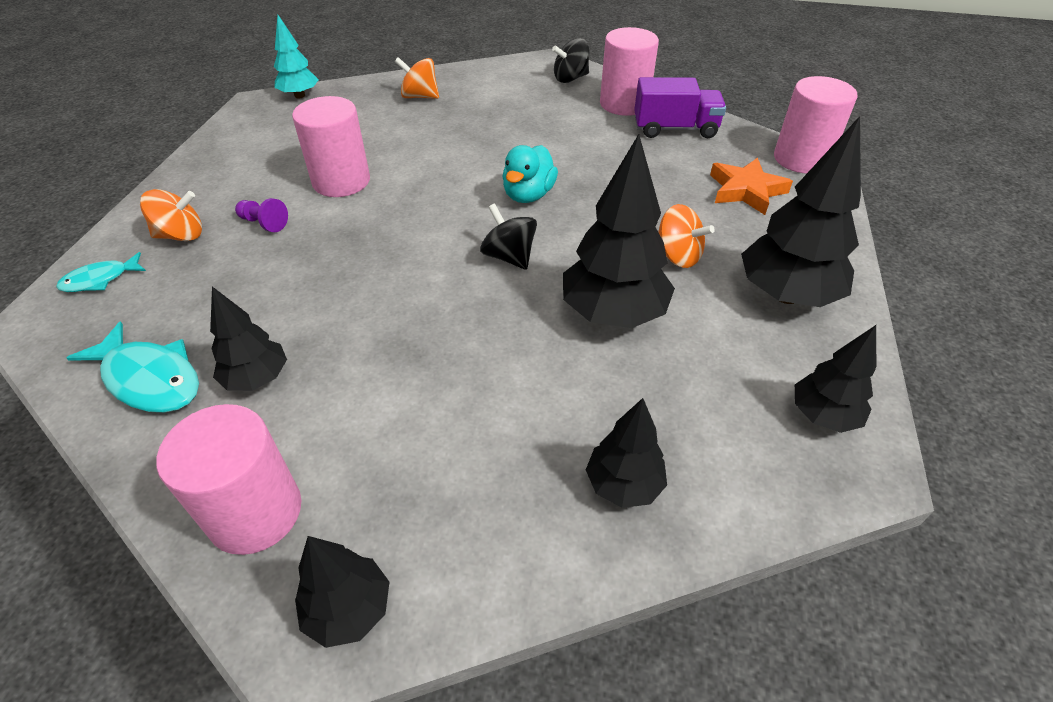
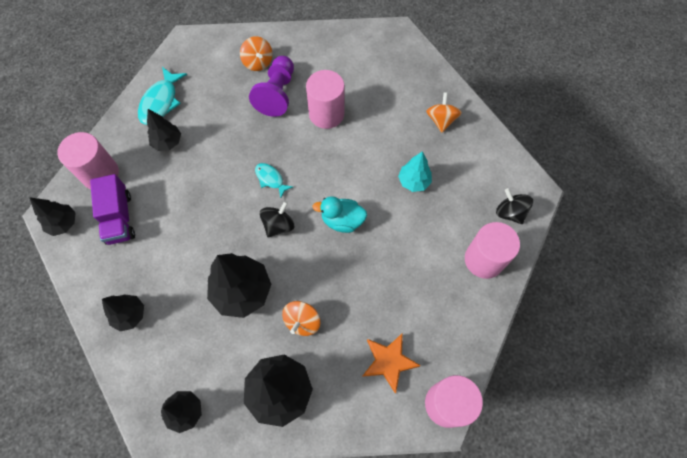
camera: 75 degrees right, 20 degrees up
(100, 279) = (218, 48): turquoise fish -> turquoise fish (271, 179)
(264, 223) = (277, 94): purple pawn -> purple pawn, size x2.08
(299, 95) = (415, 51): turquoise tree -> turquoise tree (414, 181)
(675, 129) = (458, 303): purple truck -> purple truck (119, 218)

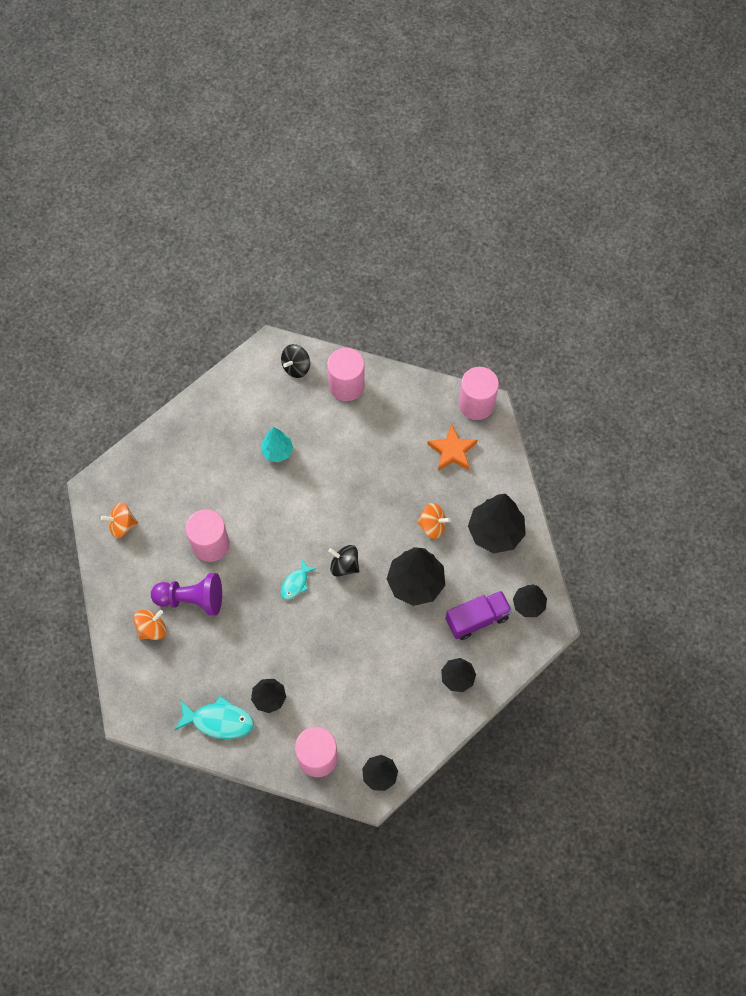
camera: 100 degrees left, 0 degrees up
(119, 218) = (363, 720): purple truck -> purple truck (477, 619)
(342, 220) = (329, 509): turquoise duck -> none
(441, 120) = (203, 434): orange spinning top -> orange spinning top (122, 525)

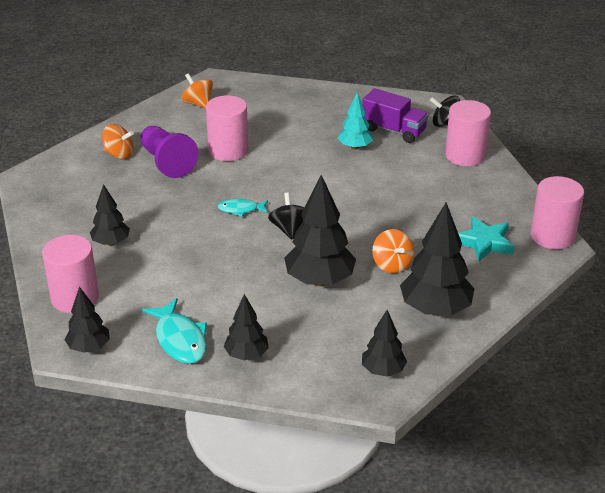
camera: 55 degrees right, 30 degrees down
(219, 721) = (63, 224): turquoise fish -> turquoise fish (180, 339)
(452, 451) = (484, 243): orange star -> turquoise star
(477, 619) = (326, 340): purple truck -> purple truck (393, 130)

